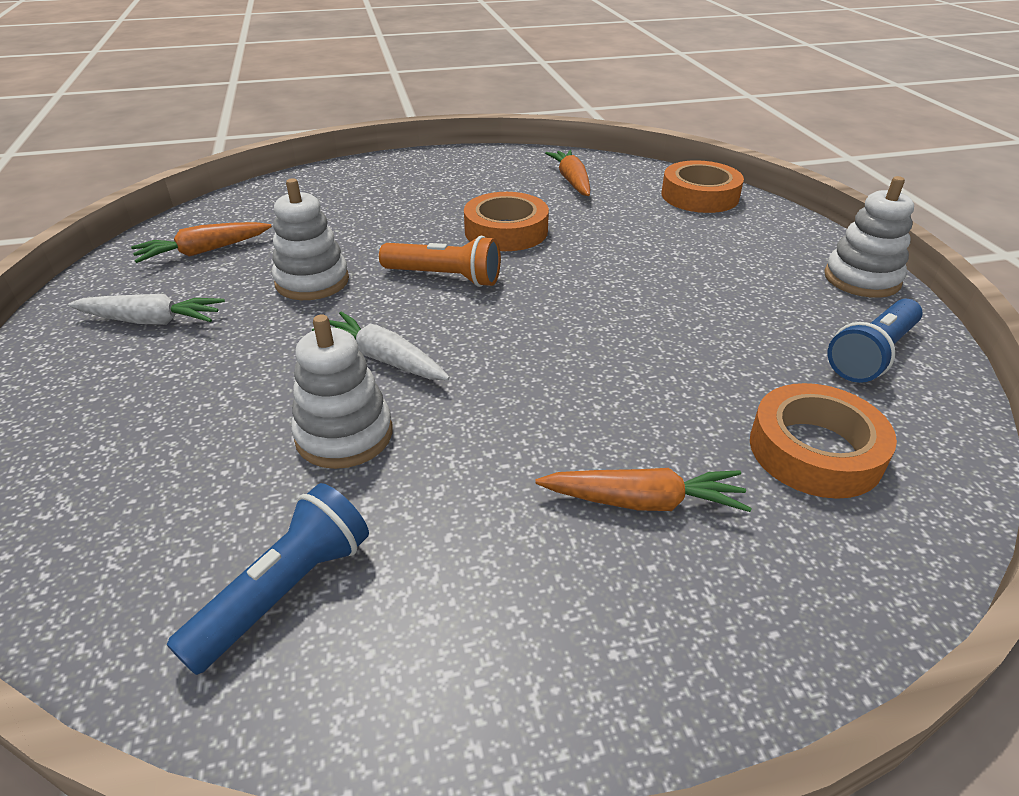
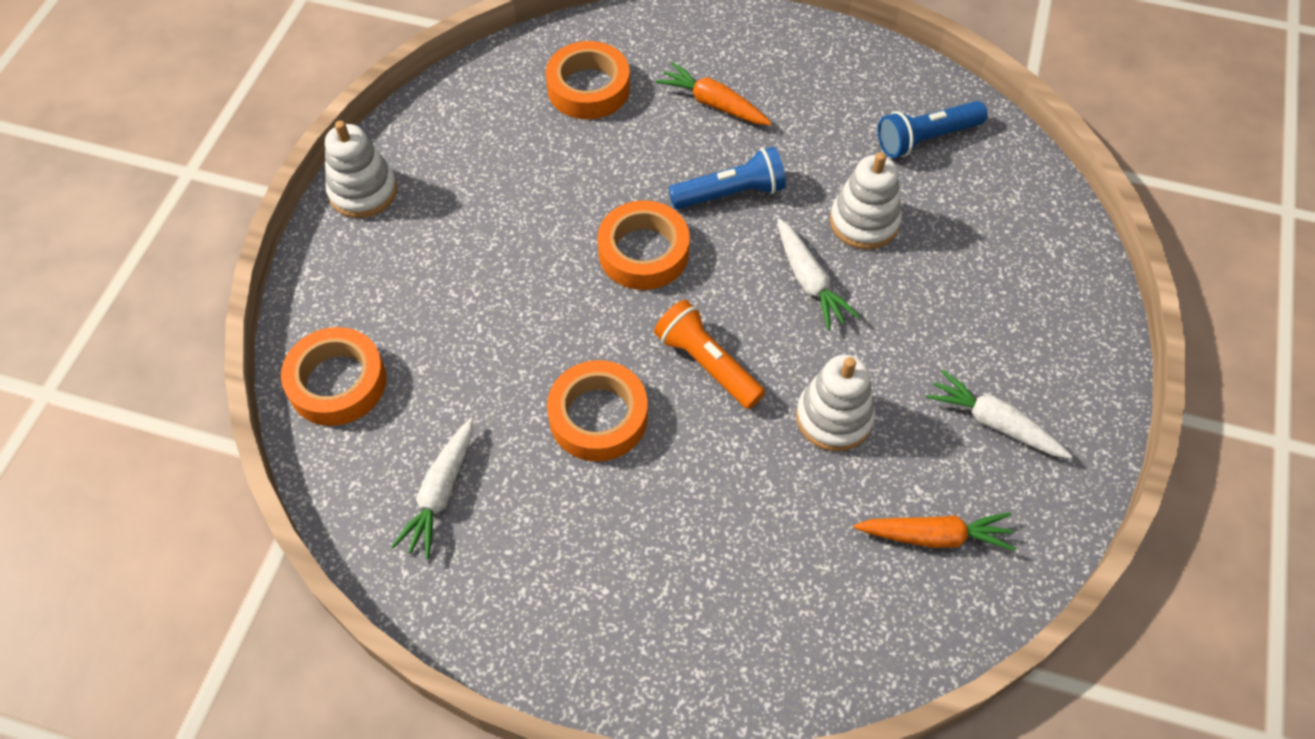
camera: 150 degrees left, 20 degrees up
(570, 324) = (643, 252): none -> orange tape
(572, 181) = (441, 492): orange carrot -> white carrot
(872, 354) = (463, 127): blue flashlight -> blue flashlight (730, 193)

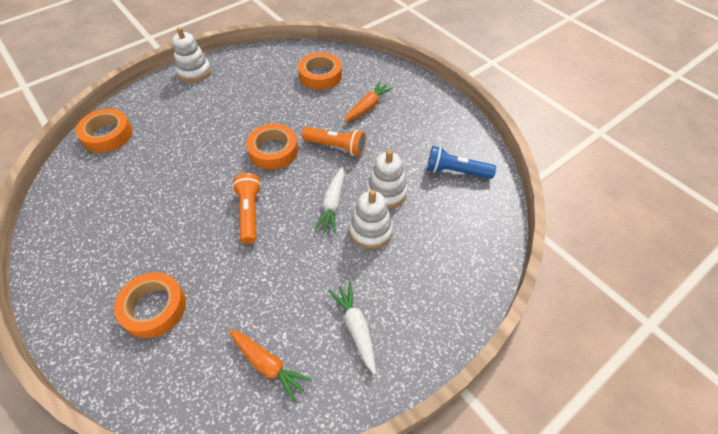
camera: 35 degrees right, 5 degrees down
(441, 492) = (93, 199): white carrot -> none
(598, 416) = (182, 207): orange tape -> orange tape (154, 308)
(714, 104) = (367, 107): orange carrot -> orange carrot turned 60 degrees clockwise
(730, 193) = (336, 147): blue flashlight -> orange flashlight
(834, 417) = (280, 273): white stacking toy -> white stacking toy (370, 231)

